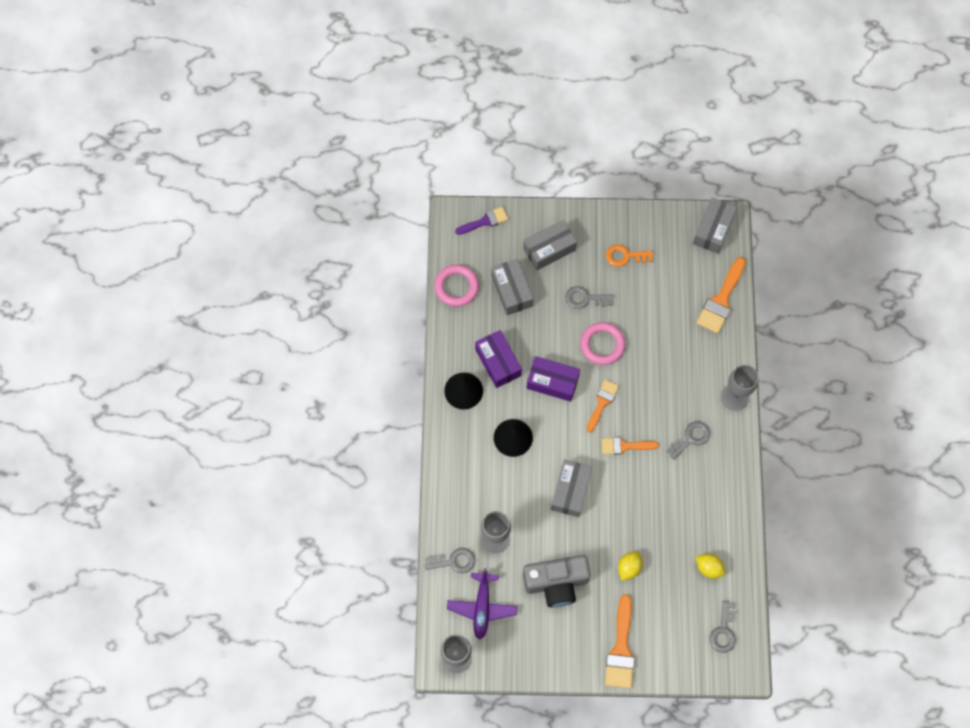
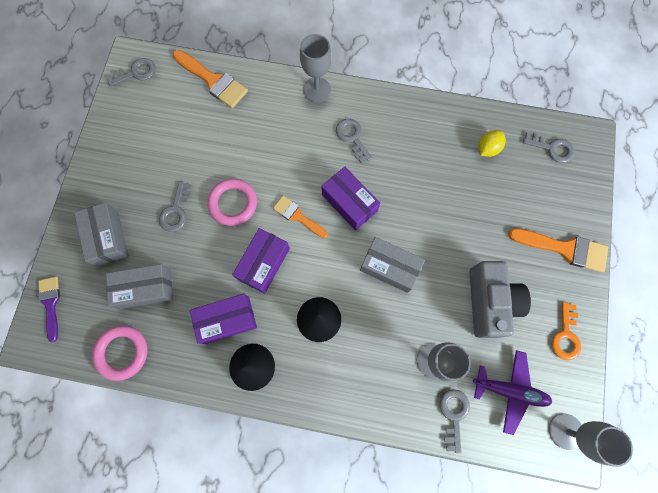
camera: 80 degrees left, 5 degrees up
(624, 446) = (349, 203): orange brush -> purple box
(625, 256) = (139, 161): orange key -> orange key (565, 336)
(629, 568) = (480, 224): yellow lemon -> none
(713, 230) = (136, 73): grey box -> grey key

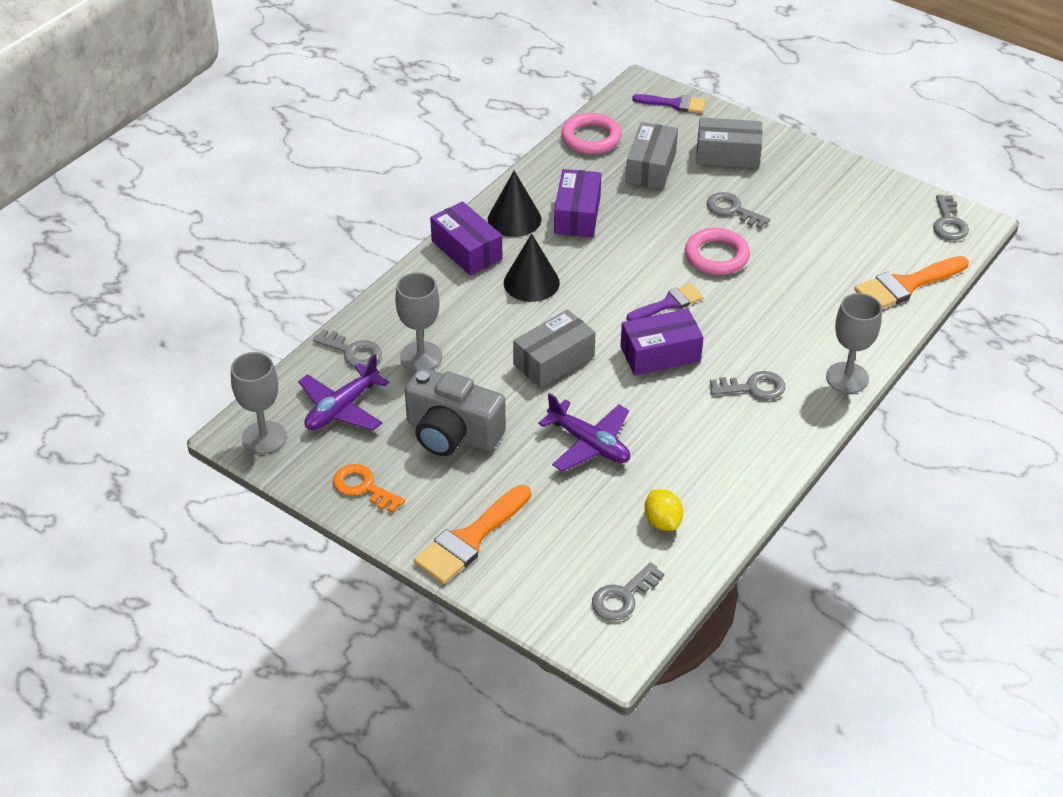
camera: 115 degrees right, 30 degrees down
(263, 263) = (625, 259): purple box -> purple box (467, 250)
(297, 216) = (669, 303): orange brush -> purple brush
(451, 213) = (589, 444): none -> purple plane

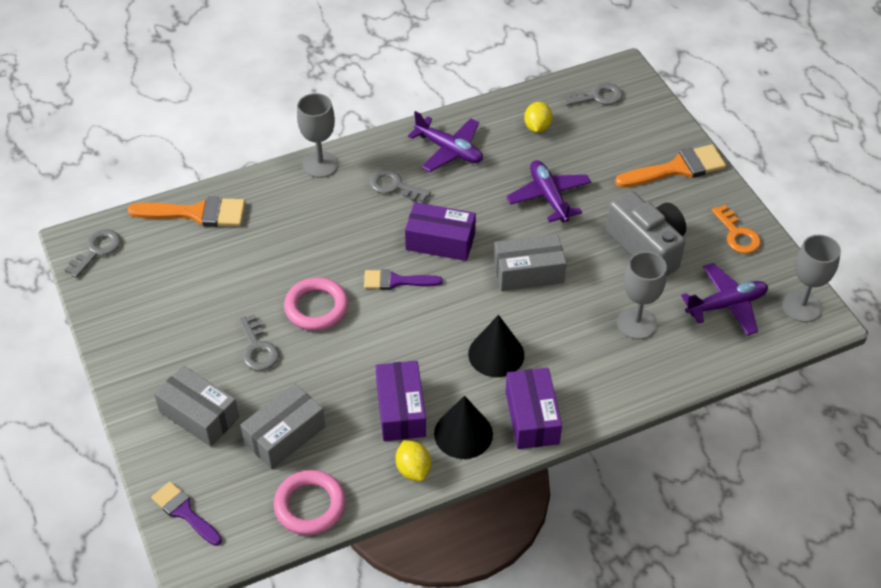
camera: 150 degrees left, 5 degrees up
(353, 352) = (693, 354): grey key -> none
(534, 184) = (413, 469): none -> yellow lemon
(577, 215) = (400, 410): purple box -> purple box turned 45 degrees counterclockwise
(734, 450) = (449, 150): none -> purple plane

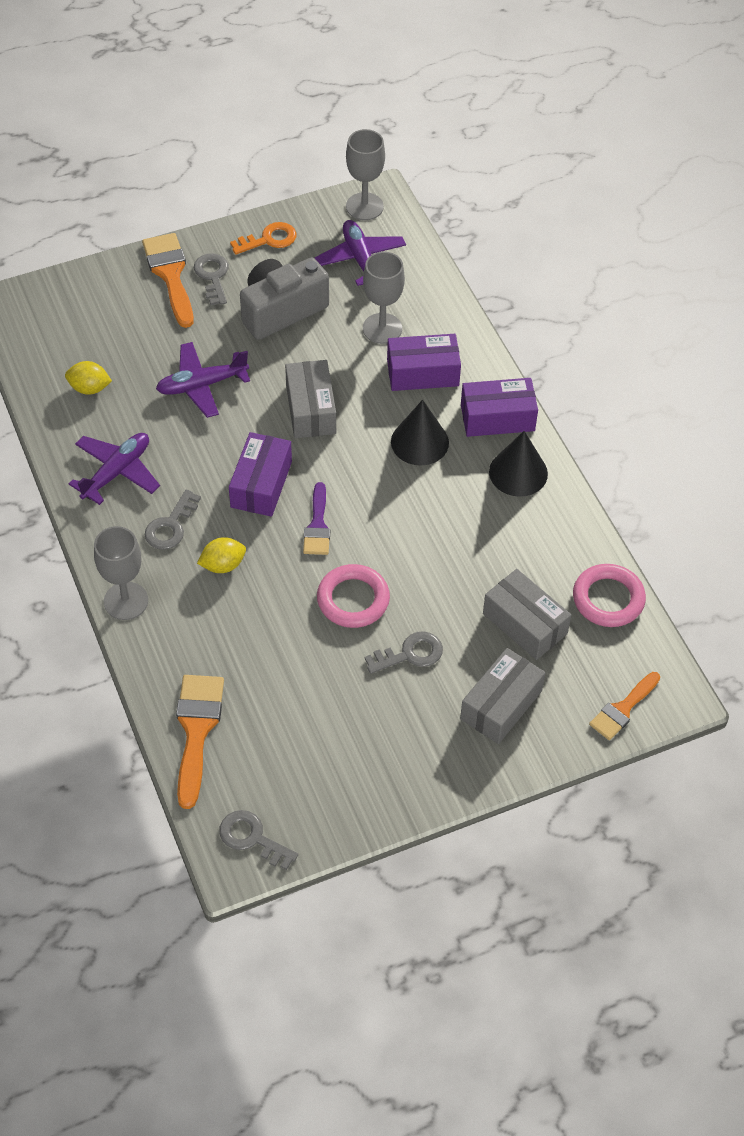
camera: 90 degrees left, 5 degrees up
(184, 512) = (623, 709): purple brush -> orange brush
(400, 410) = (491, 523): purple box -> purple box (423, 373)
(413, 469) = (562, 514): yellow lemon -> yellow lemon (223, 565)
(597, 97) = (46, 331): grey key -> grey key (212, 276)

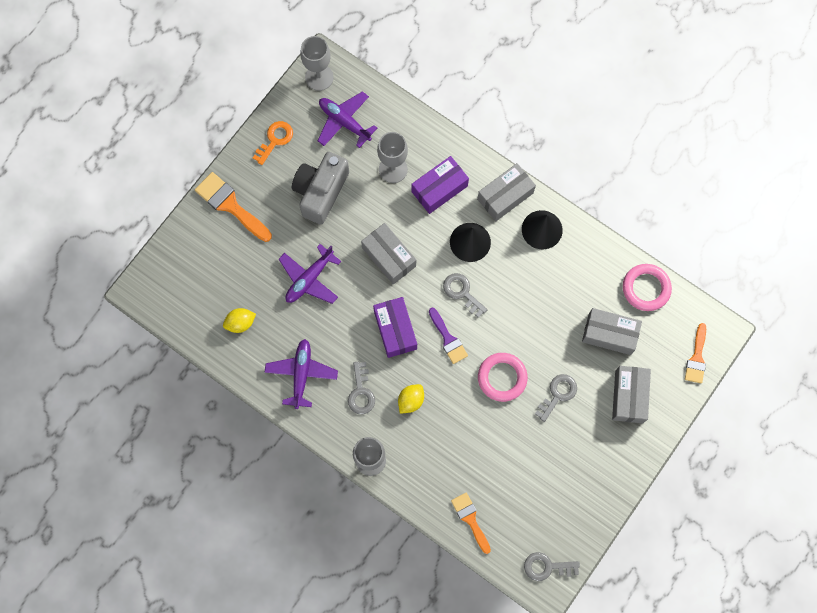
camera: 30 degrees left, 20 degrees up
(196, 730) = (470, 519): orange brush -> orange brush, size x0.65
(212, 276) = (258, 190): grey key -> grey key (462, 292)
(497, 418) = (505, 196): purple box -> grey box

